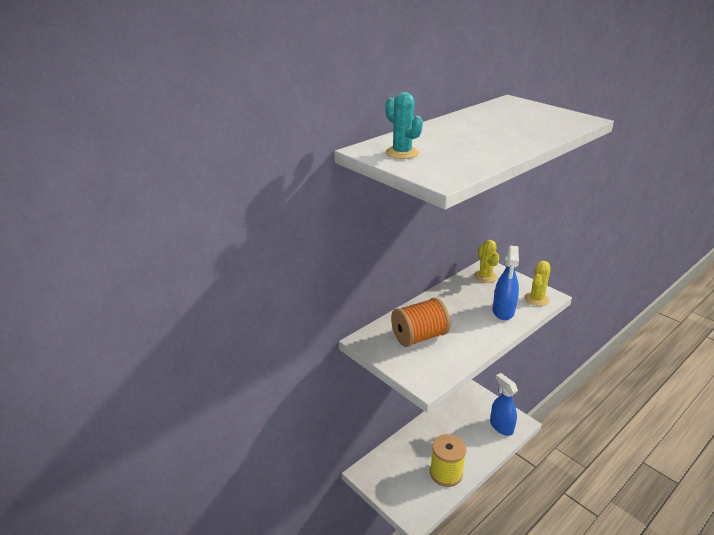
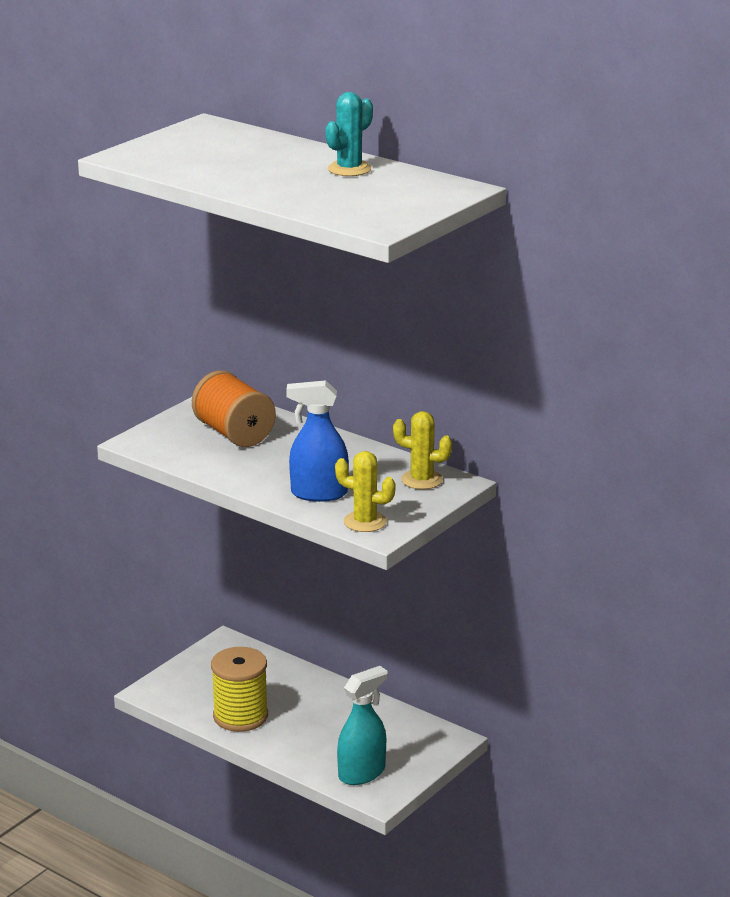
camera: 80 degrees right, 5 degrees down
(402, 153) = (199, 138): turquoise cactus -> turquoise cactus (349, 169)
(485, 276) = (421, 480): yellow cactus -> yellow cactus turned 45 degrees clockwise
(501, 426) = (362, 773): blue spray bottle -> turquoise spray bottle

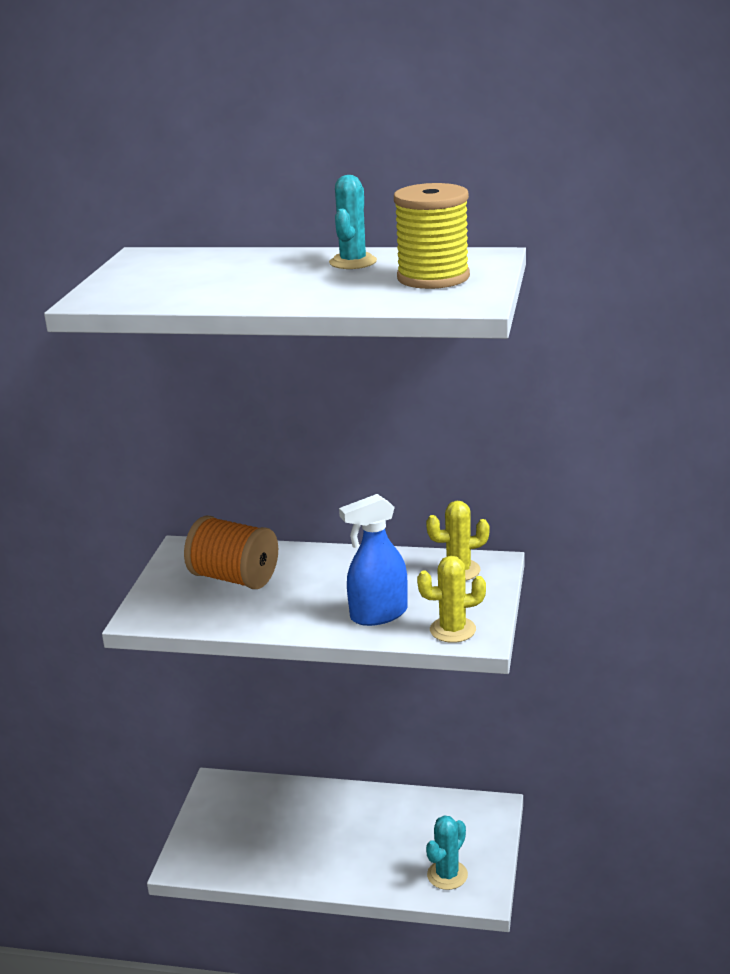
camera: 25 degrees left, 0 degrees up
(240, 716) = (289, 858): yellow spool -> yellow spool (433, 278)
(362, 773) = (447, 875): turquoise spray bottle -> turquoise cactus

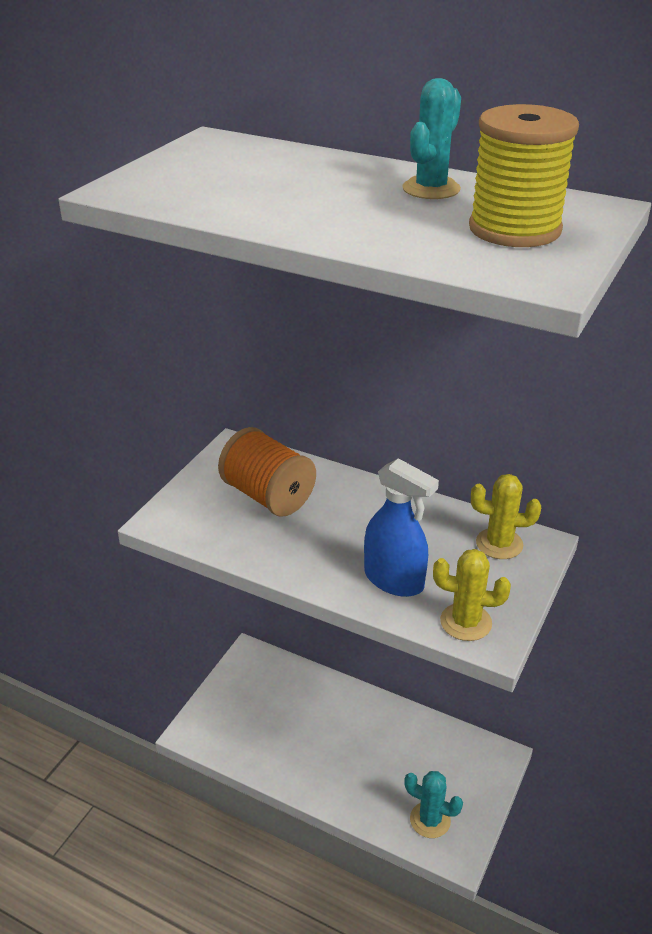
camera: 15 degrees right, 10 degrees up
(378, 614) = (394, 580): blue spray bottle -> blue spray bottle turned 135 degrees counterclockwise
(447, 875) = (430, 820): turquoise cactus -> turquoise cactus turned 60 degrees clockwise

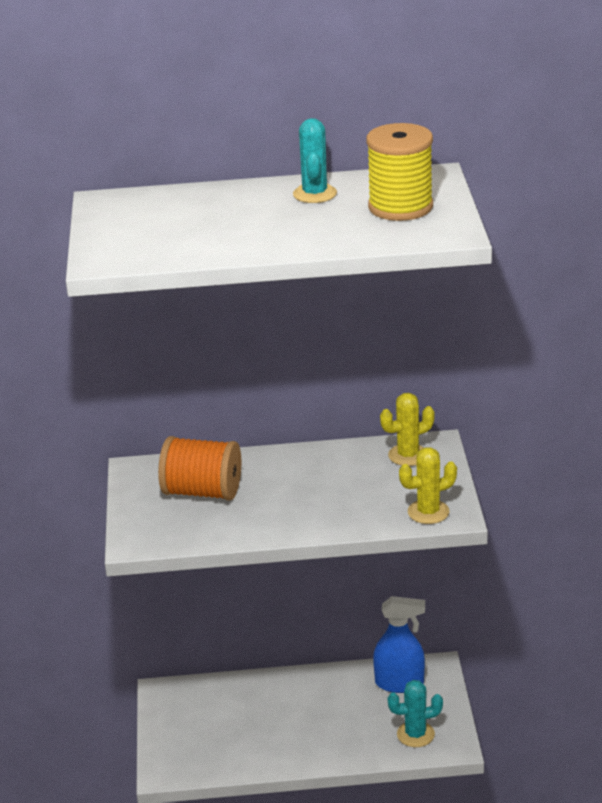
camera: 30 degrees left, 5 degrees down
(394, 580) = (355, 507): blue spray bottle -> blue spray bottle (399, 683)

